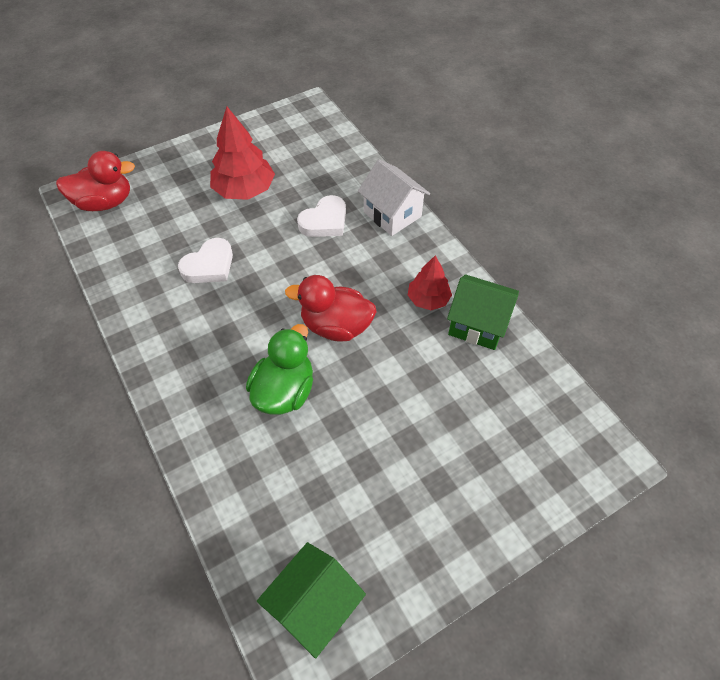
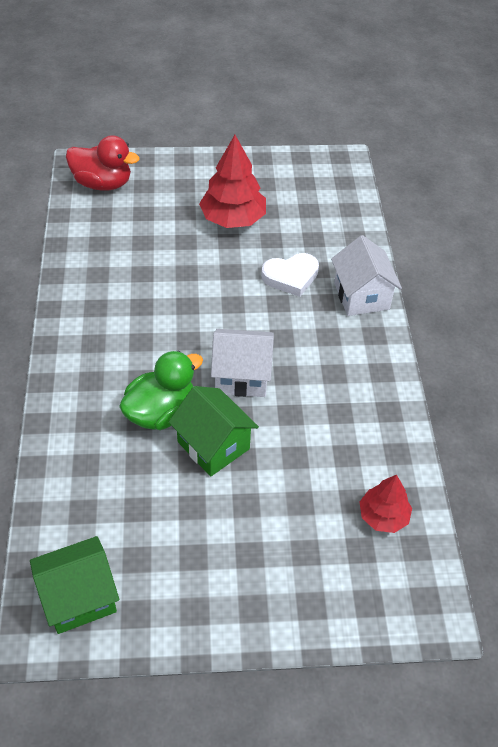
camera: 25 degrees right, 5 degrees down
(209, 265) = (160, 275): white heart -> none
(336, 326) = (242, 376): red duck -> white house
(428, 299) = (345, 389): red tree -> red tree (383, 516)
(477, 324) = (379, 433): green house -> green house (213, 445)

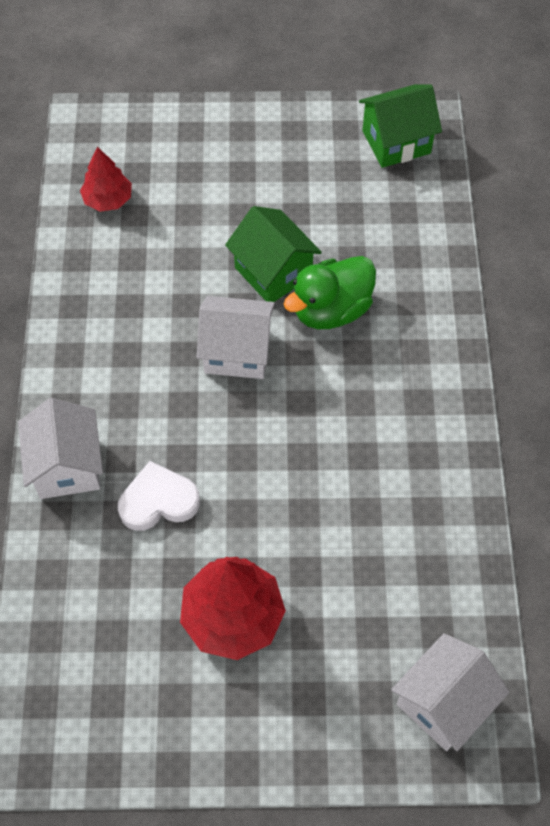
camera: 175 degrees left, 10 degrees up
(103, 183) = (443, 703): red duck -> white house

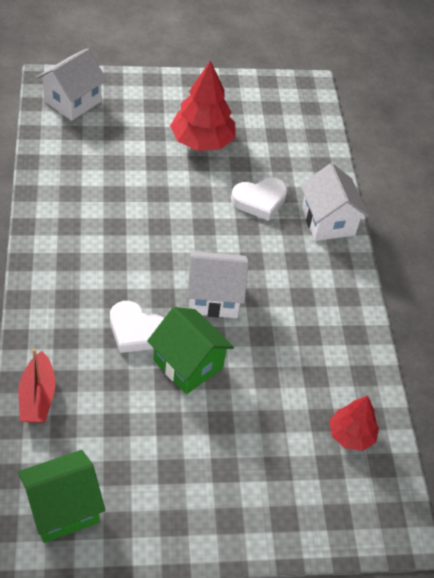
camera: 170 degrees right, 10 degrees down
(331, 310) = (136, 331): green duck -> white heart
(433, 239) = (37, 397): none -> red boat

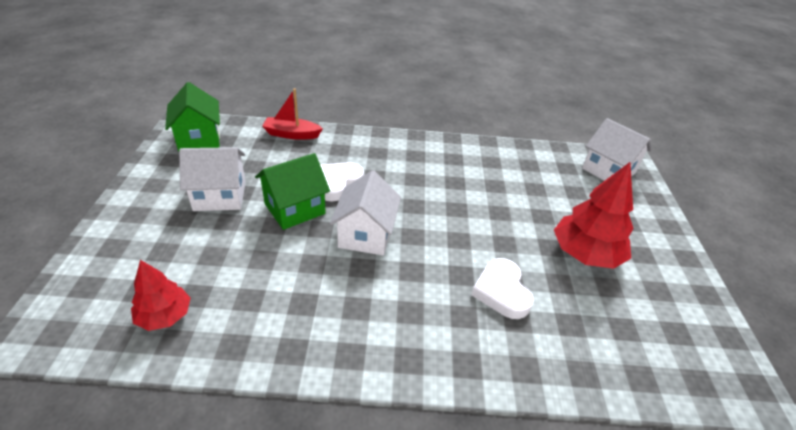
camera: 100 degrees right, 10 degrees down
(328, 221) = (474, 358): white house -> white house (220, 196)

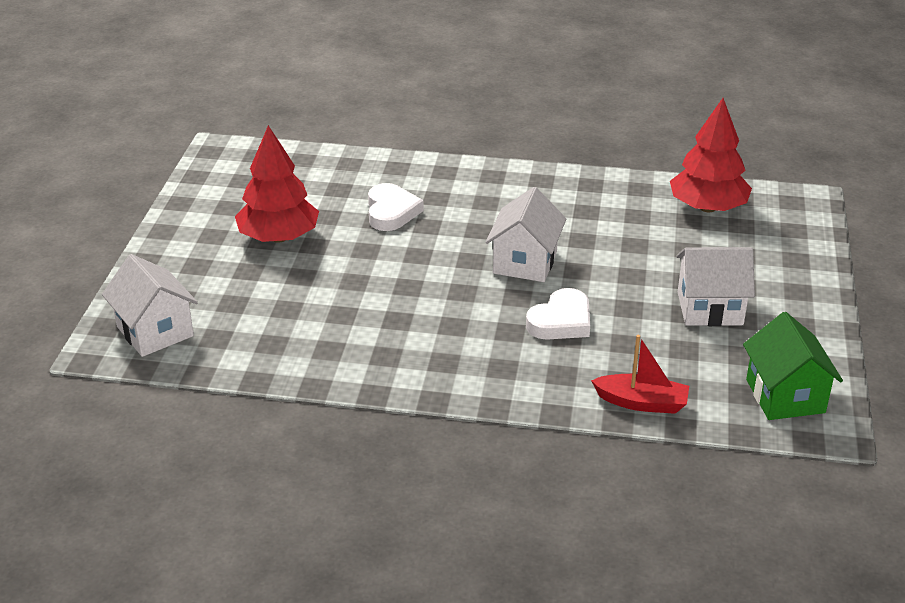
camera: 170 degrees left, 5 degrees down
(165, 316) = (707, 207): red tree -> red tree, size x1.65
(294, 209) = (612, 291): green house -> none

